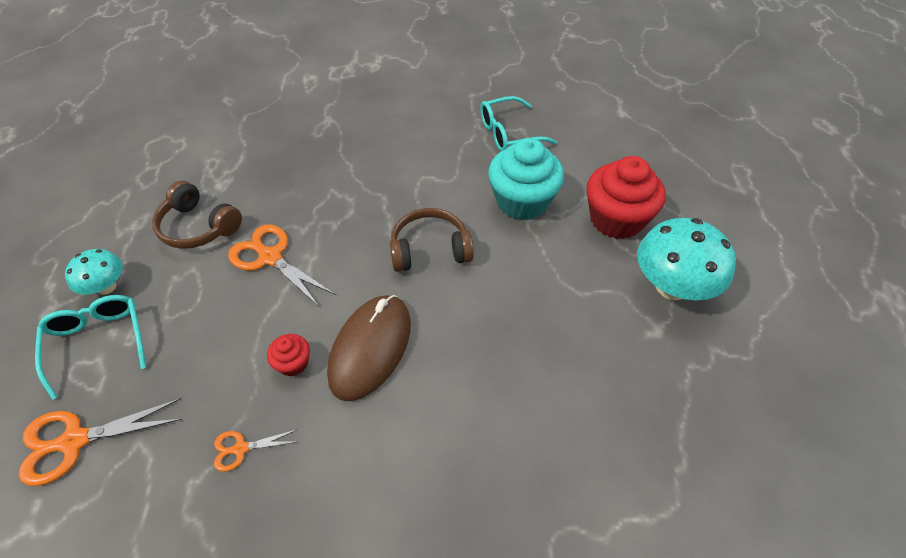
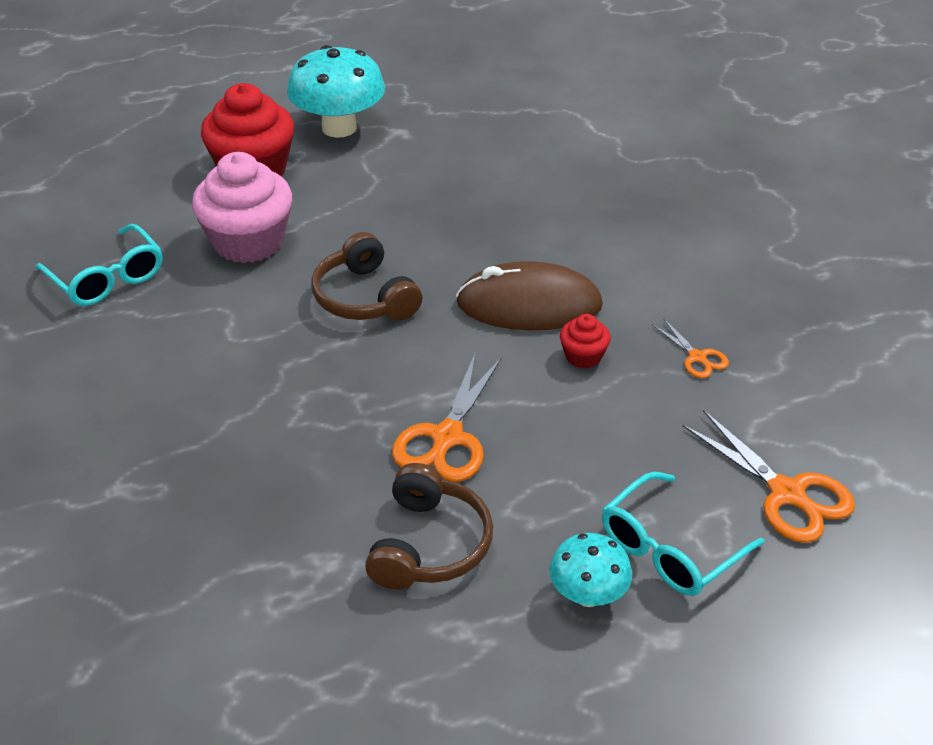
camera: 110 degrees left, 10 degrees down
(522, 201) = (248, 241): turquoise cupcake -> pink cupcake

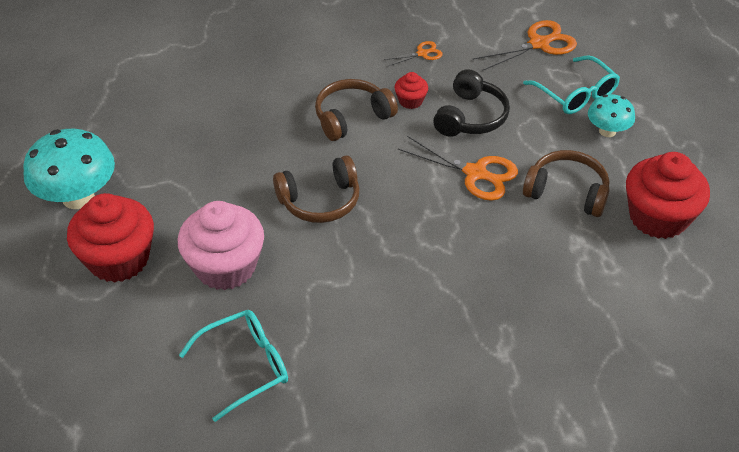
camera: 80 degrees left, 5 degrees up
(393, 667) = (658, 217): none -> red cupcake
(529, 304) = (352, 117): brown mouse -> brown headphones
(569, 422) = (470, 117): none -> black headphones

